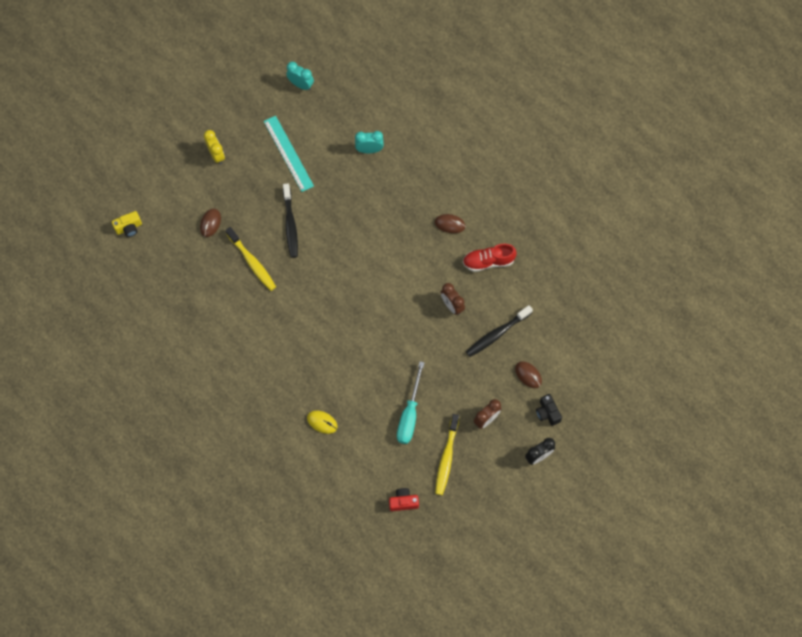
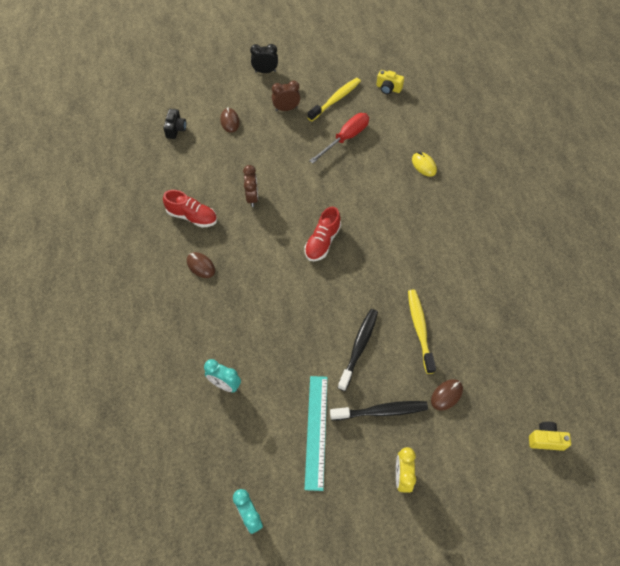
camera: 150 degrees left, 10 degrees down
(367, 296) = (322, 242): none -> red shoe
(403, 502) = (388, 88): red camera -> yellow camera
(409, 414) = (345, 138): turquoise screwdriver -> red screwdriver
(497, 334) = (231, 159): black toothbrush -> black toothbrush (381, 411)
(547, 413) = (236, 92): black camera -> black camera (176, 129)

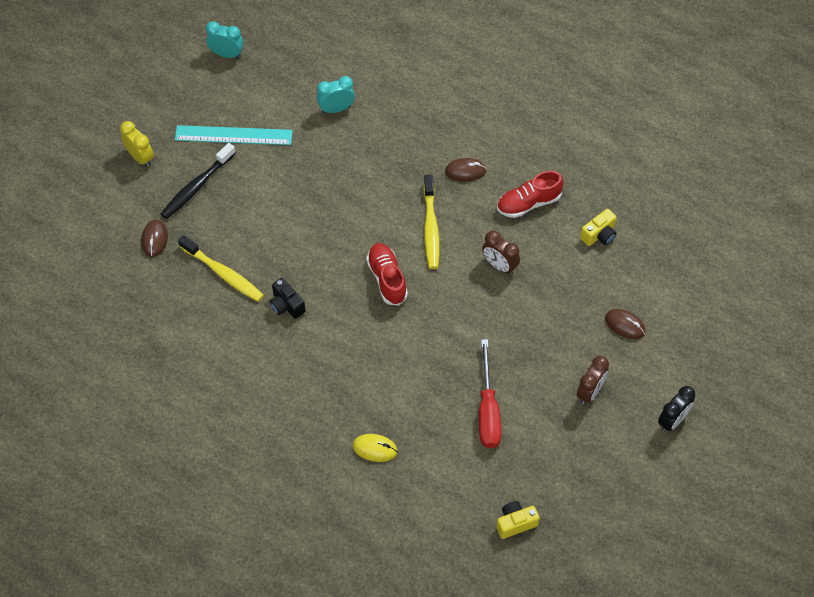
camera: 135 degrees right, 0 degrees up
(176, 129) = (662, 270): black camera -> black camera (286, 305)
(316, 431) = (233, 135): turquoise ruler -> turquoise ruler turned 45 degrees counterclockwise
(336, 99) = (554, 453): yellow toothbrush -> yellow toothbrush (430, 228)
(359, 347) = (260, 217): black toothbrush -> none
(545, 440) = (46, 269): yellow camera -> yellow camera (599, 235)

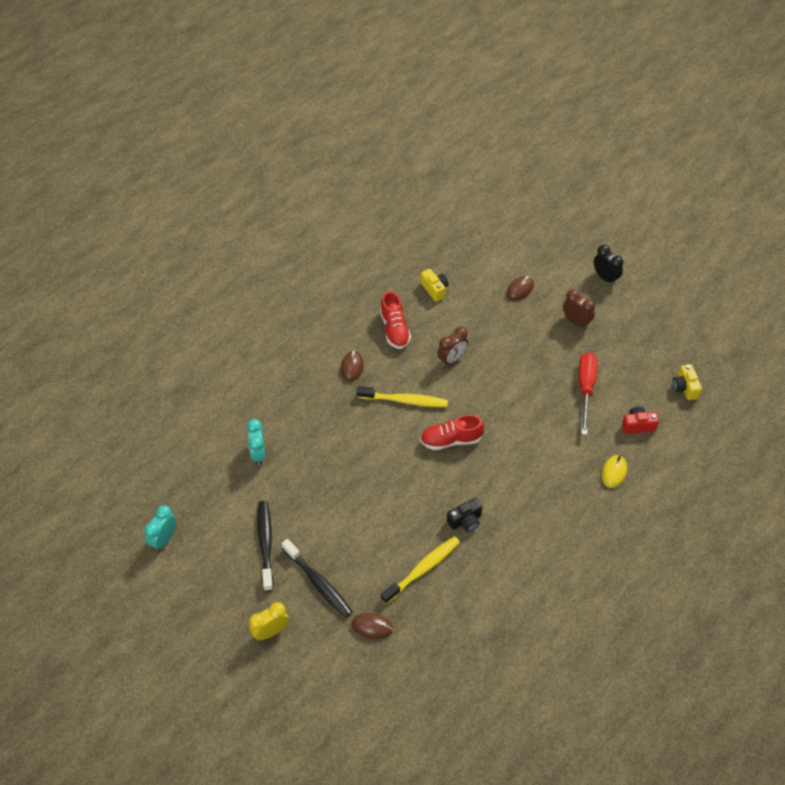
camera: 80 degrees left, 5 degrees down
(233, 135) = (265, 543): turquoise ruler -> black toothbrush
(446, 471) = (637, 425): none -> red camera
(488, 410) = (585, 389): red screwdriver -> red screwdriver turned 90 degrees counterclockwise

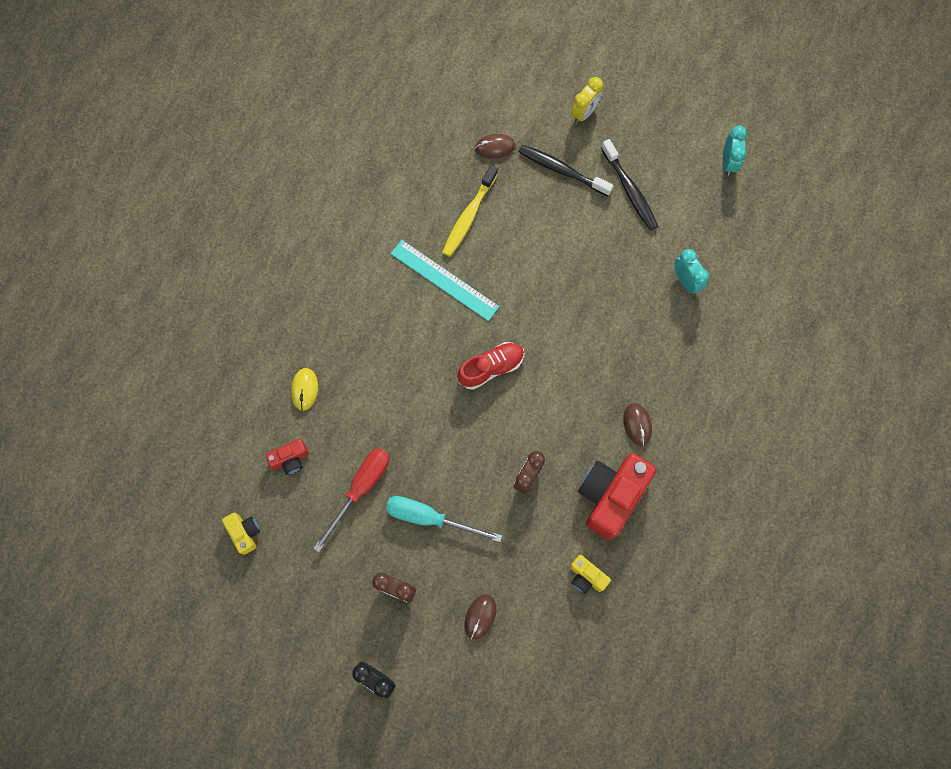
camera: 160 degrees right, 20 degrees up
(394, 329) = (610, 496): red shoe -> red camera
(405, 401) = (559, 400): yellow toothbrush -> none
(465, 521) = (444, 280): black camera -> turquoise ruler
(536, 355) = (430, 518): none -> turquoise screwdriver
(585, 389) = (360, 489): red screwdriver -> red screwdriver turned 135 degrees counterclockwise

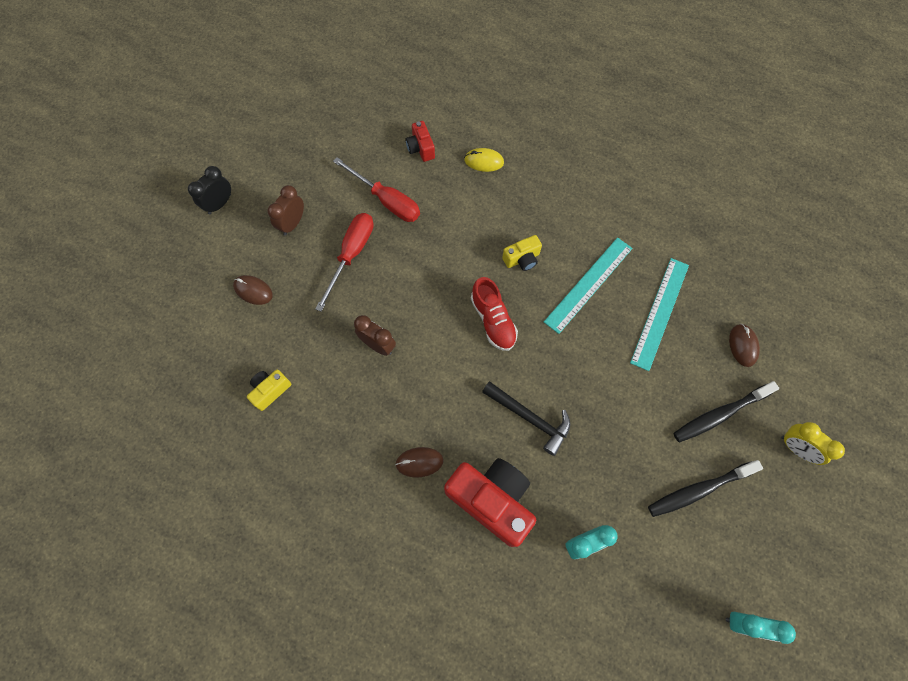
camera: 95 degrees right, 5 degrees down
(245, 533) = (361, 114): yellow camera -> yellow camera (522, 259)
(430, 518) = (351, 255): turquoise screwdriver -> red screwdriver
(468, 216) = (660, 313): yellow toothbrush -> turquoise ruler
(562, 170) = (719, 414): black toothbrush -> black toothbrush turned 150 degrees counterclockwise
(584, 329) = (530, 418): none -> black hammer
(610, 496) = (347, 424): red camera -> red camera (492, 500)

